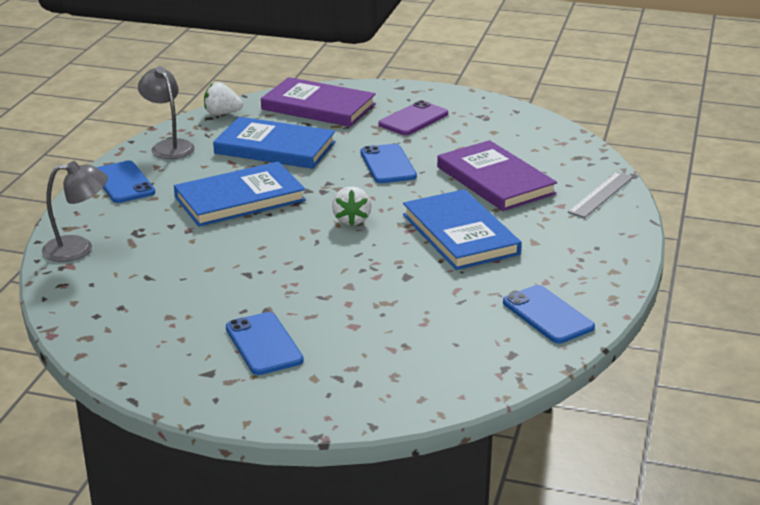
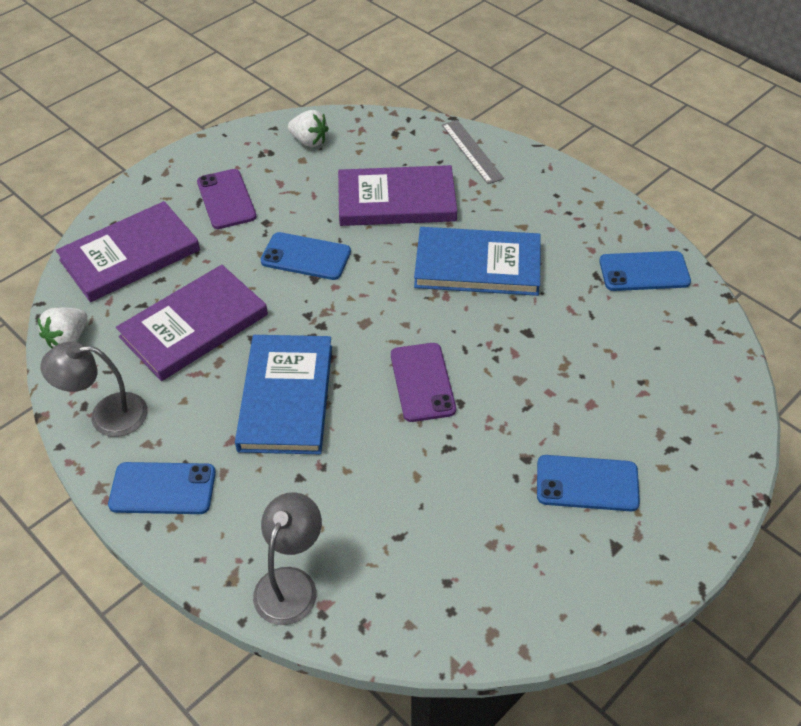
camera: 60 degrees left, 20 degrees up
(275, 148) = (194, 326): blue book -> purple book
(305, 245) = (422, 382): none -> purple phone
(352, 220) = (397, 327): white strawberry -> white strawberry (309, 141)

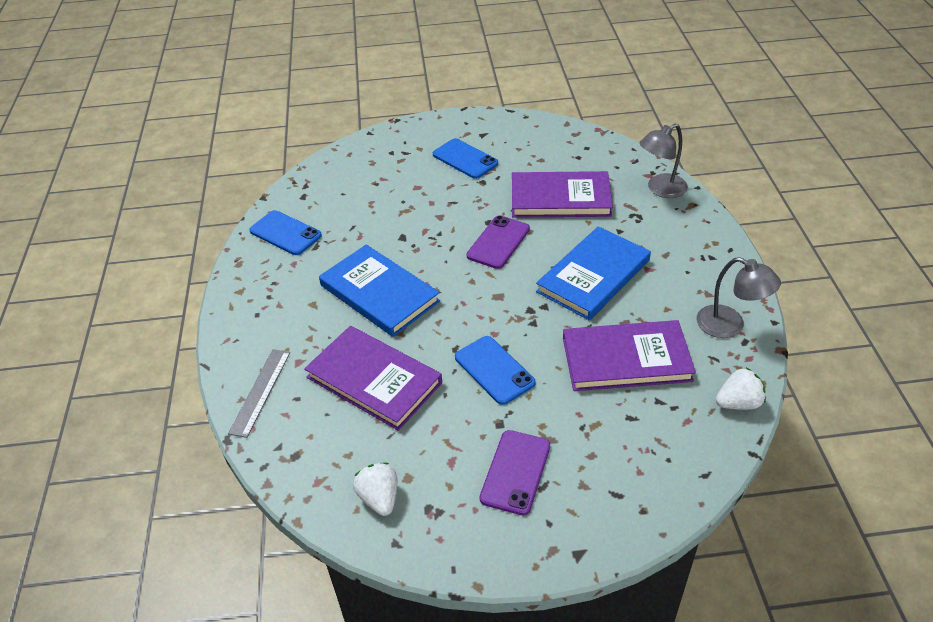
camera: 140 degrees left, 5 degrees down
(130, 255) = (645, 459): purple book -> purple book (560, 198)
(162, 489) = (710, 263): blue phone -> none

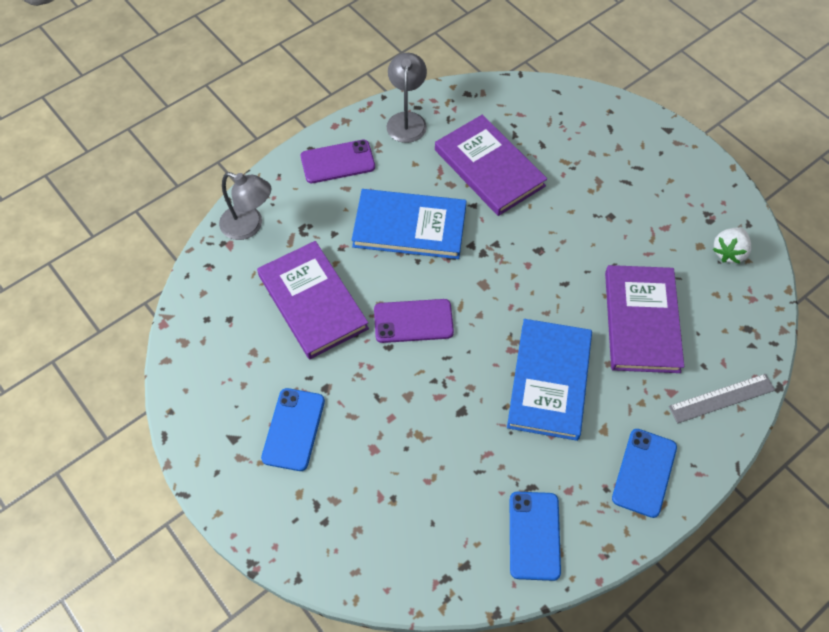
camera: 125 degrees left, 15 degrees up
(494, 370) = (565, 244): blue phone -> blue phone (644, 472)
(515, 472) = (641, 187): purple phone -> purple phone (338, 162)
(738, 403) = (482, 93): white strawberry -> none

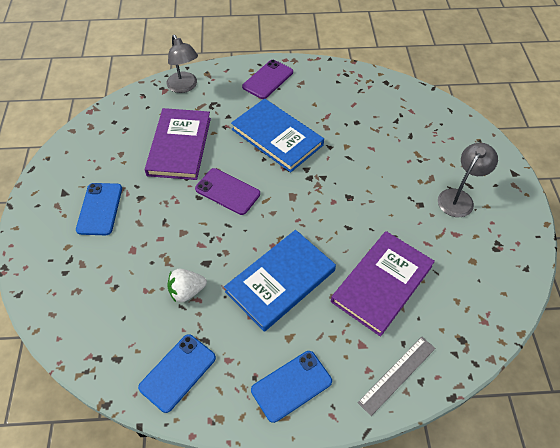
camera: 35 degrees right, 5 degrees down
(293, 429) = (100, 209): blue phone -> blue phone turned 45 degrees counterclockwise
(338, 162) = (268, 79): purple phone -> purple phone turned 75 degrees counterclockwise
(407, 120) = (332, 78): grey lamp -> grey lamp (459, 198)
(489, 168) = (360, 131): purple book -> none
(722, 398) = (397, 375): grey ruler -> grey ruler turned 60 degrees counterclockwise
(729, 252) = (492, 278): white strawberry -> white strawberry (187, 291)

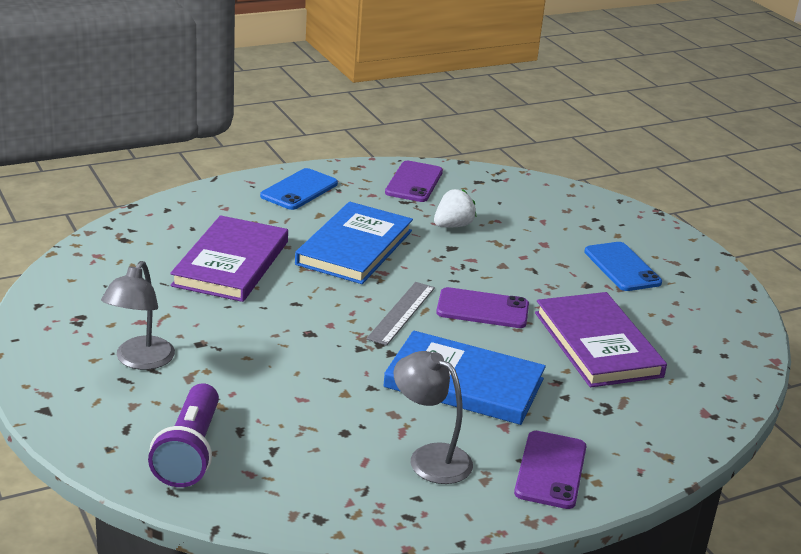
camera: 155 degrees right, 25 degrees down
(178, 372) = (414, 182): blue phone -> purple phone
(184, 87) = (680, 425): grey lamp -> grey lamp (430, 458)
(397, 375) = (193, 209): grey ruler -> grey ruler (401, 313)
(438, 128) = (189, 452): none -> purple flashlight

